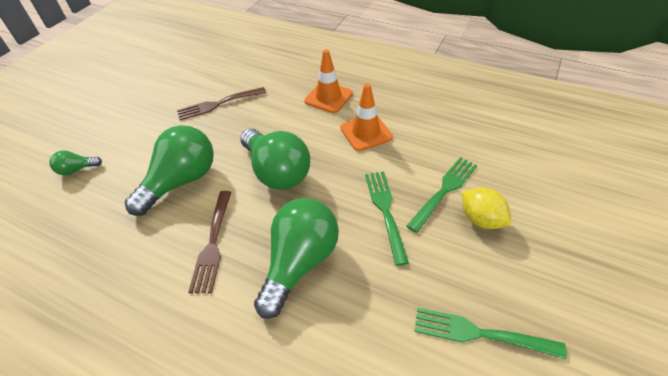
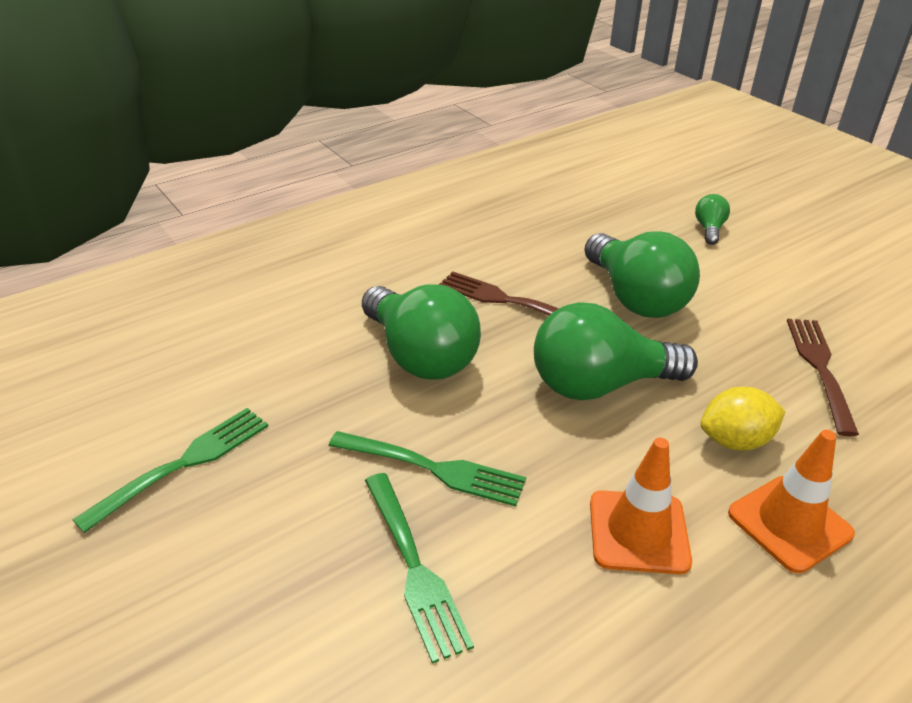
camera: 115 degrees right, 10 degrees down
(481, 219) = (319, 580): yellow lemon -> yellow lemon (735, 440)

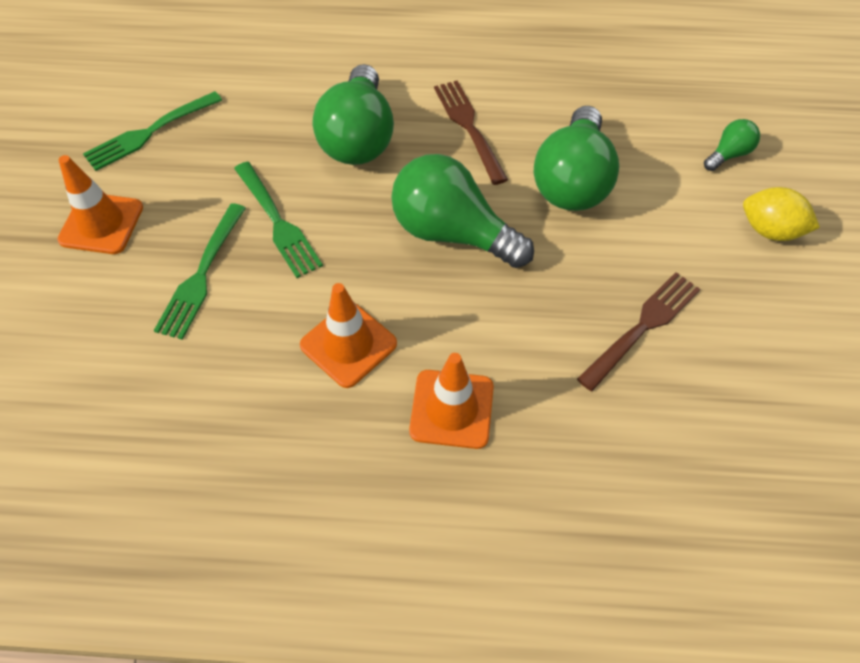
camera: 40 degrees right, 20 degrees up
(182, 465) = (150, 132): green fork -> green fork turned 150 degrees clockwise
(227, 592) = (101, 223): none -> orange traffic cone
(735, 440) = (494, 333): yellow lemon -> yellow lemon (770, 230)

